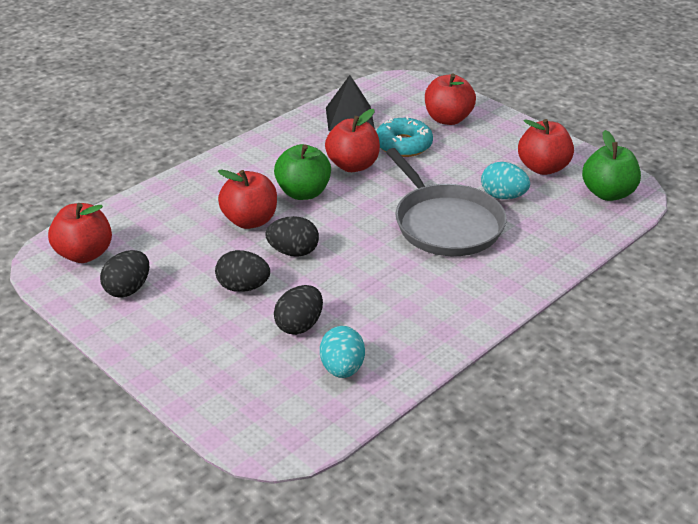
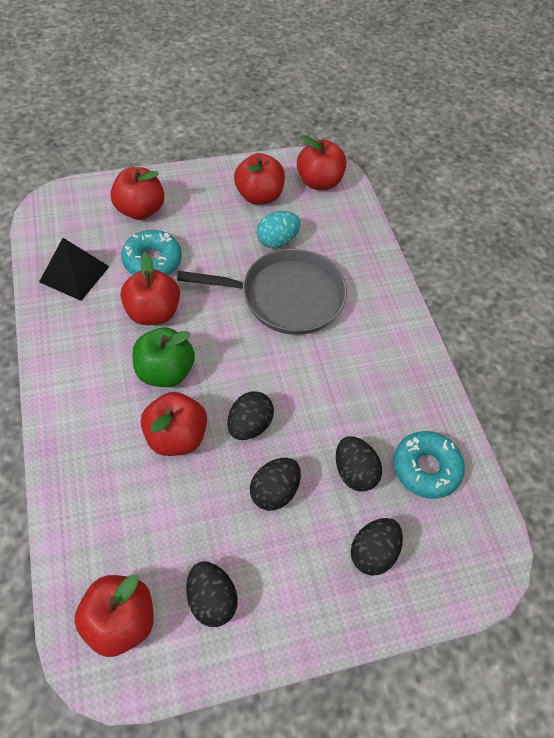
camera: 65 degrees left, 20 degrees up
(230, 362) = (373, 552): none -> black egg
(342, 369) = (426, 468): turquoise egg -> turquoise donut
(608, 193) = (319, 182): green apple -> red apple

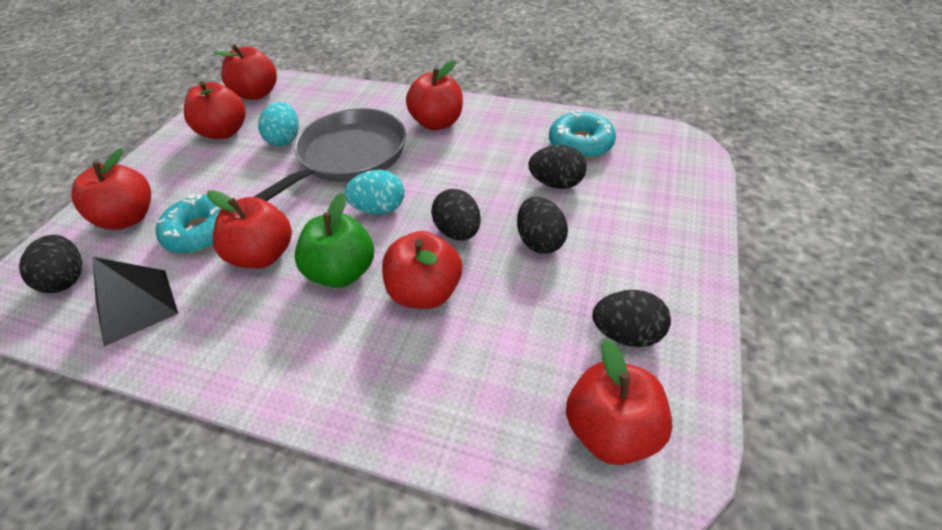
camera: 50 degrees left, 10 degrees down
(241, 355) = (379, 209): none -> turquoise egg
(373, 552) = (638, 202): black egg -> black egg (67, 279)
(374, 335) = (437, 123): none -> red apple

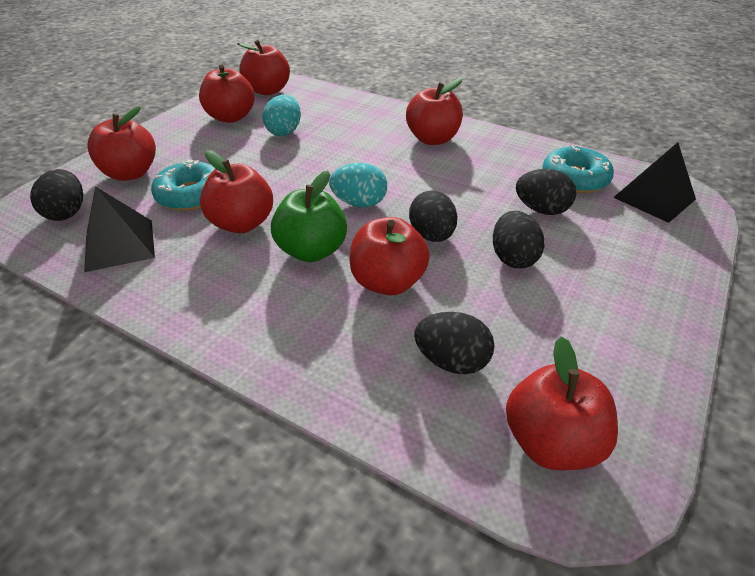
camera: 10 degrees right, 5 degrees down
(348, 156) = (340, 154): grey pan -> none
(626, 334) = (586, 357): black egg -> black egg (451, 361)
(656, 152) = (654, 198): none -> black pyramid

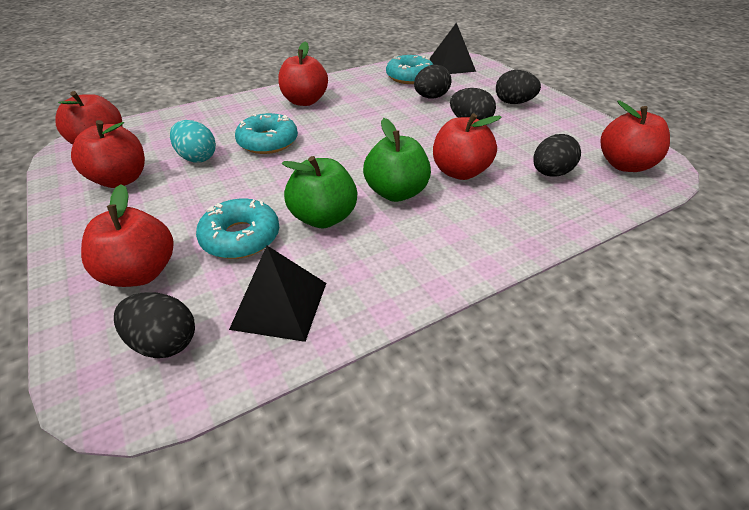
camera: 60 degrees left, 0 degrees up
(242, 223) = (323, 217): red apple -> green apple
(338, 151) = (268, 142): none -> turquoise donut
(359, 203) = (355, 155): turquoise egg -> none
(432, 235) = (423, 140): black egg -> black egg (513, 103)

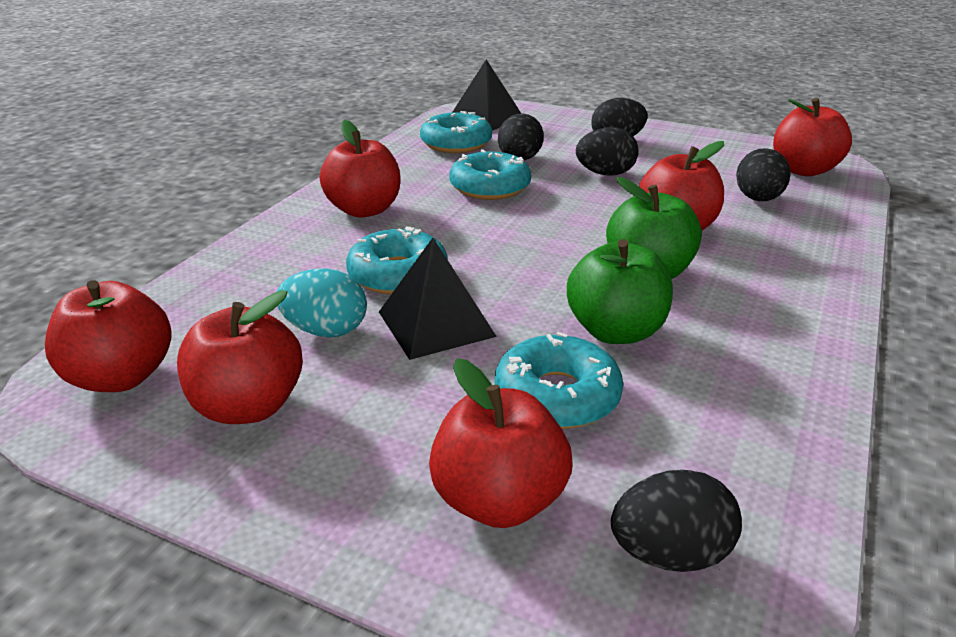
camera: 35 degrees left, 10 degrees down
(280, 305) = (724, 441): black pyramid -> black pyramid (436, 323)
(387, 109) = (490, 187): none -> turquoise donut

